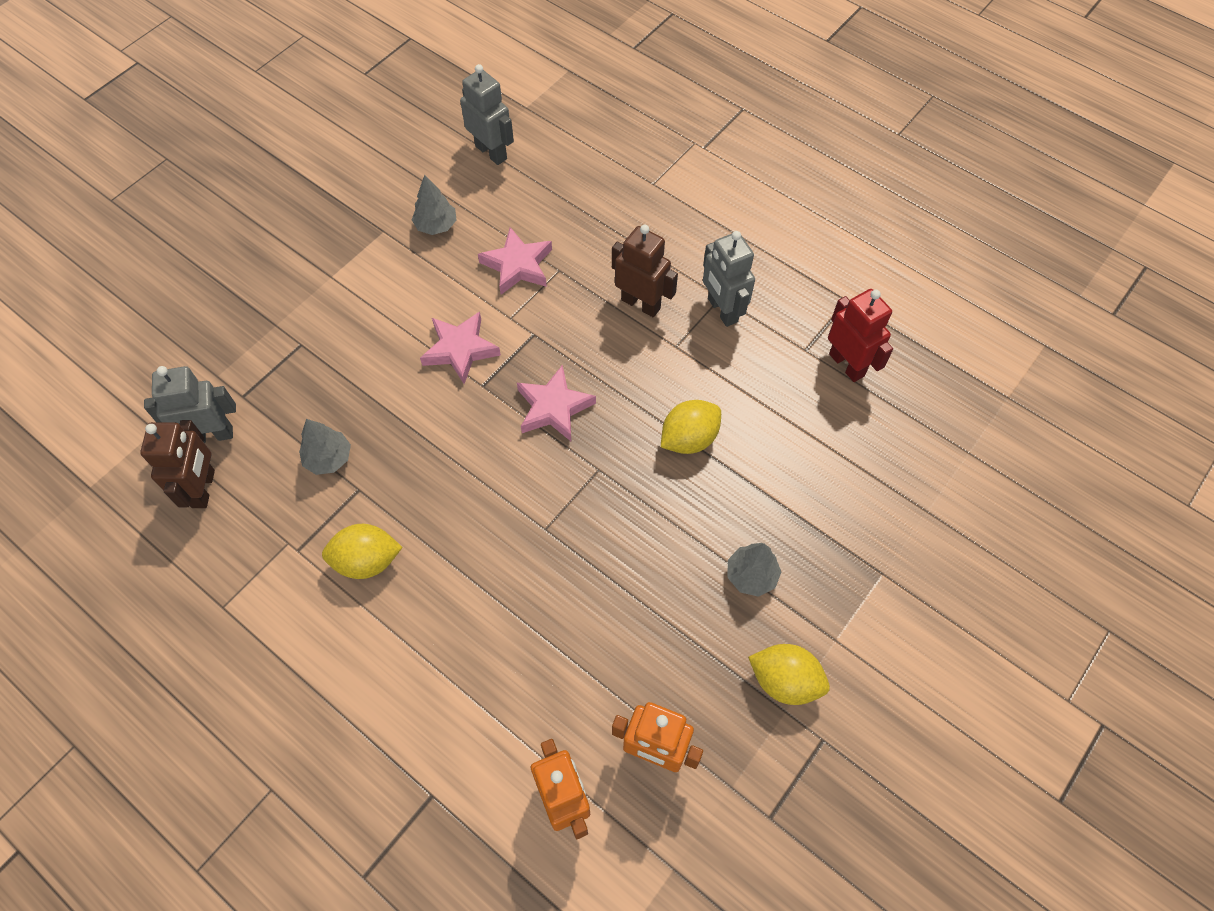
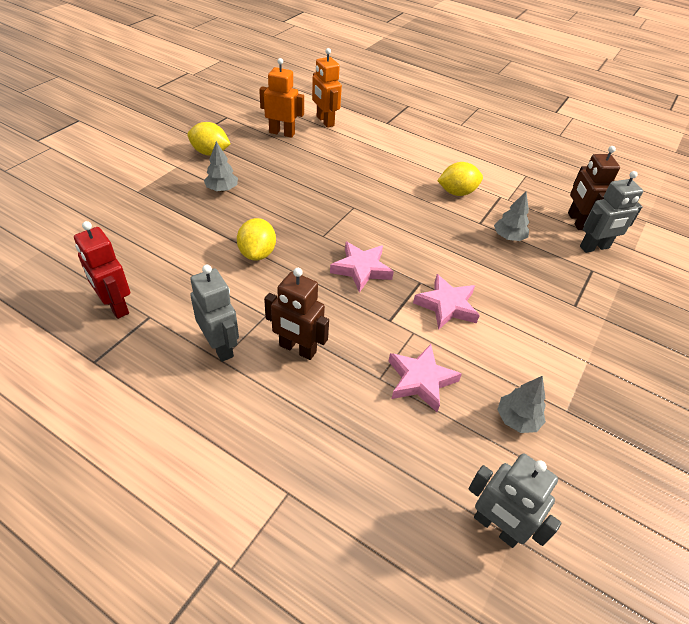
camera: 170 degrees right, 15 degrees down
(689, 439) = (257, 253): yellow lemon -> yellow lemon turned 45 degrees counterclockwise

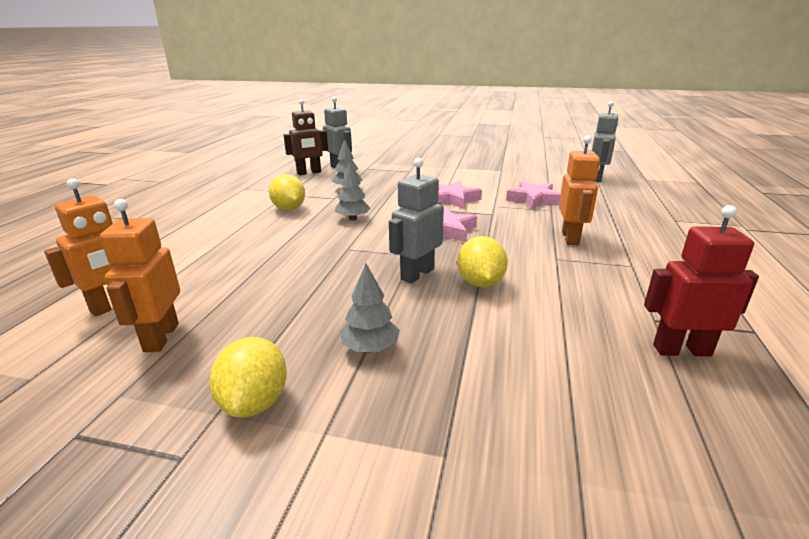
camera: 105 degrees left, 20 degrees down
(115, 306) = (681, 350): red robot -> red robot turned 120 degrees counterclockwise
(220, 346) = (621, 269): grey robot -> grey robot (417, 274)
(257, 253) = (480, 283): yellow lemon -> yellow lemon turned 75 degrees counterclockwise
(297, 349) = (570, 238): brown robot -> orange robot
(517, 419) = (524, 178): grey tree -> grey tree (353, 219)

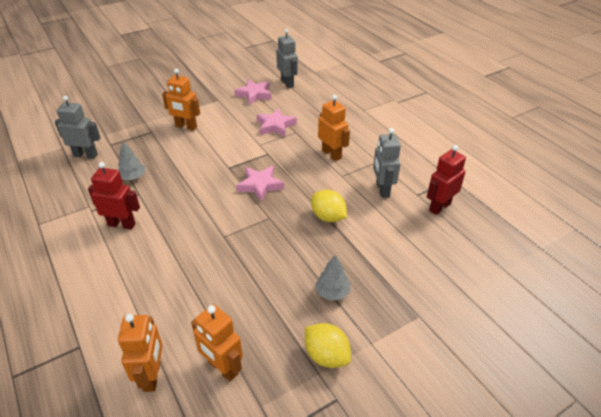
camera: 45 degrees left, 15 degrees up
(289, 209) = (122, 224): yellow lemon -> red robot
(309, 173) = (66, 174): brown robot -> none
(353, 219) = (186, 207): grey tree -> none
(417, 274) = (290, 231): grey robot -> grey robot (382, 189)
(443, 176) = (186, 127): none -> orange robot
(453, 199) = (226, 151): pink star -> pink star (254, 94)

